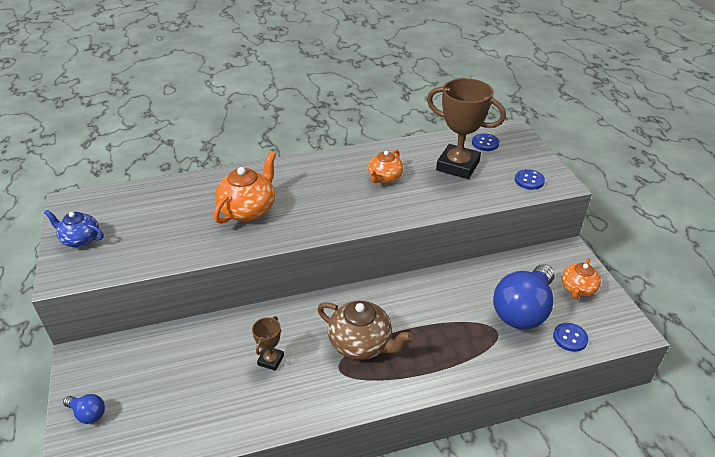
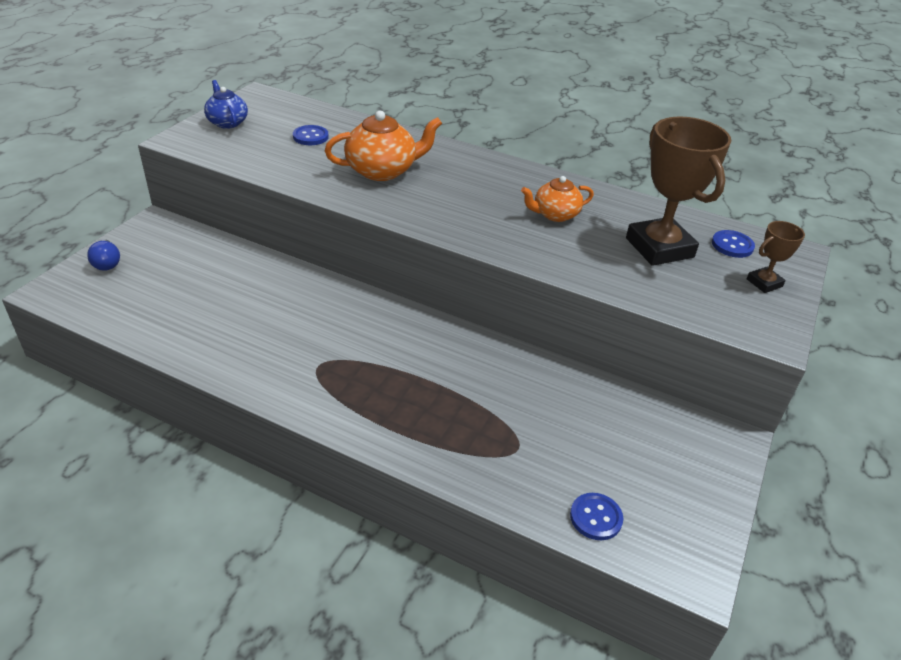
camera: 40 degrees right, 0 degrees up
(271, 360) = (275, 318): brown trophy -> brown trophy (764, 283)
(361, 344) = (366, 361): brown teapot -> none
(523, 310) = (578, 452): blue light bulb -> none
(529, 180) = (731, 309): blue button -> blue button (310, 137)
(578, 289) = (683, 481): orange teapot -> none

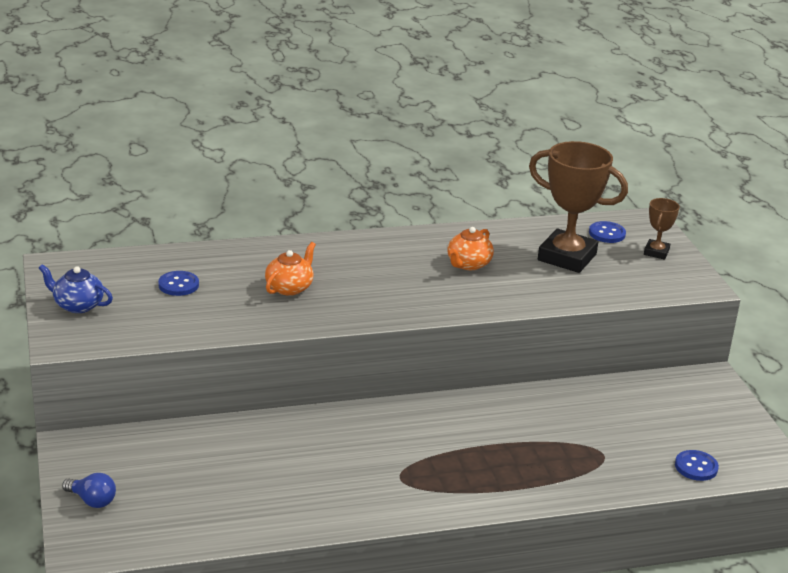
camera: 40 degrees left, 10 degrees down
(382, 170) = (289, 288): orange teapot -> orange teapot, size x0.64

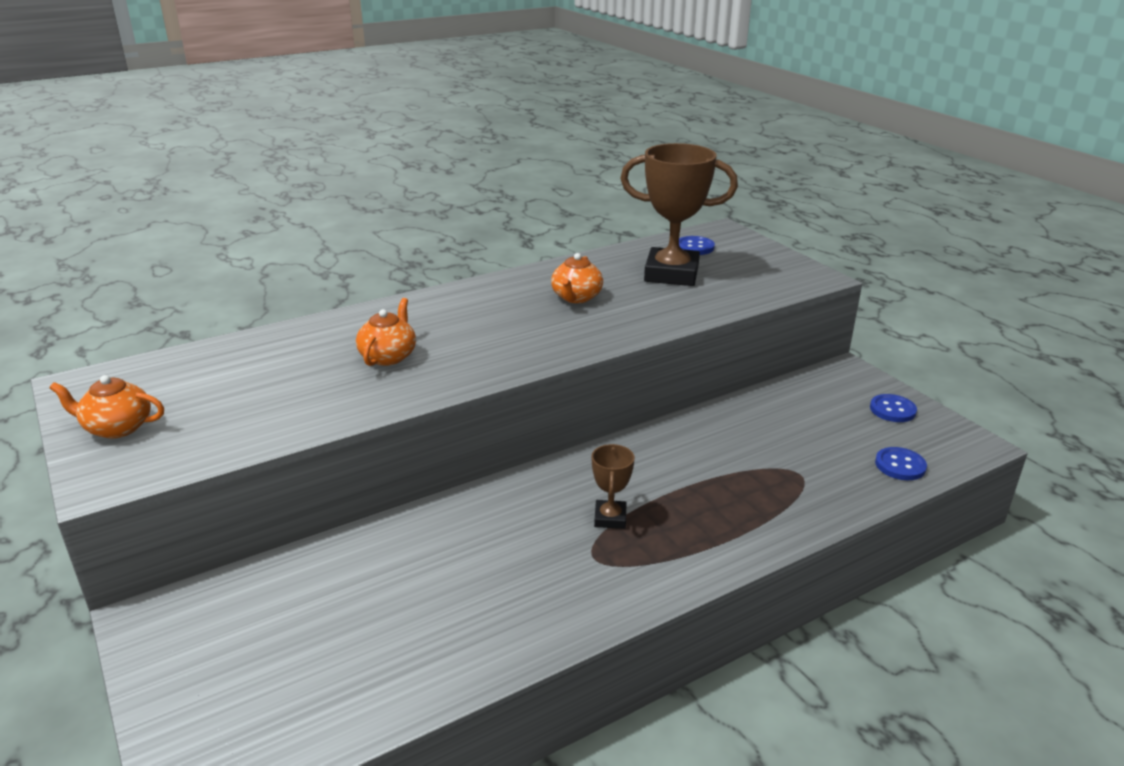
camera: 15 degrees left, 0 degrees up
(77, 305) = (117, 428): blue teapot -> orange teapot
(92, 501) = (192, 699): blue light bulb -> none
(178, 285) = (249, 378): blue button -> blue button (892, 410)
(656, 252) = (752, 255): brown trophy -> brown trophy (610, 518)

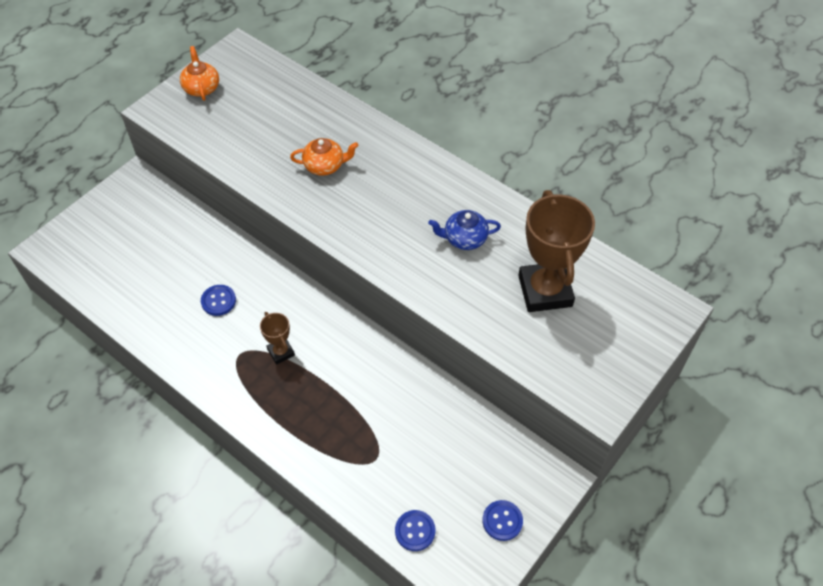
camera: 70 degrees right, 25 degrees up
(576, 297) = (464, 239): orange teapot -> blue teapot
(610, 518) = (281, 352): brown trophy -> brown trophy turned 75 degrees clockwise
(694, 247) = (616, 295): blue button -> blue button (218, 301)

